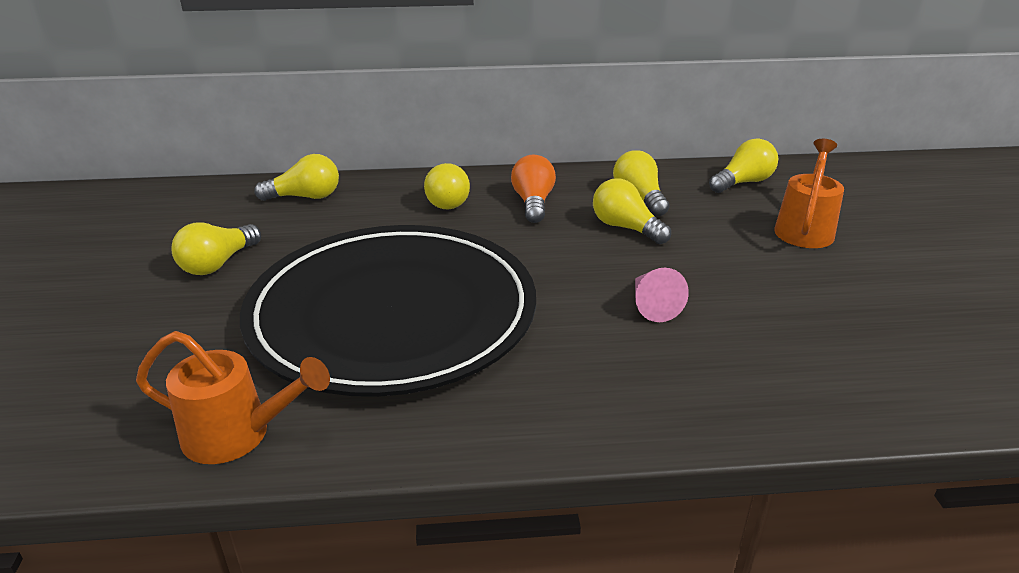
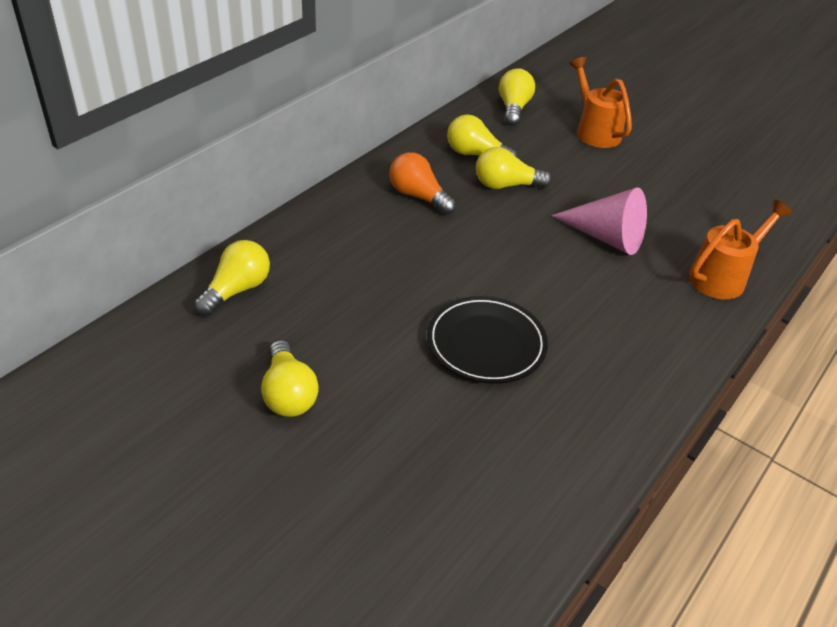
camera: 50 degrees left, 10 degrees up
(238, 435) = (552, 490): orange watering can -> orange watering can (723, 277)
(393, 314) = (486, 343): black plate -> black plate, size x0.47
(447, 200) = (356, 228): yellow light bulb -> none
(652, 305) = (606, 237): pink cone -> pink cone, size x1.53

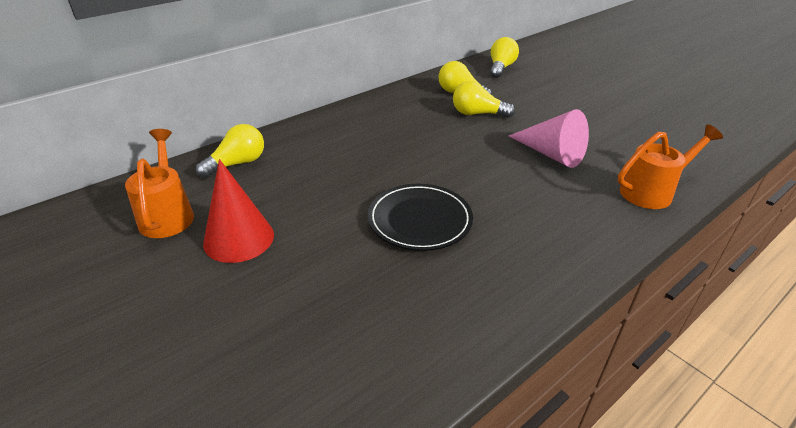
camera: 15 degrees right, 5 degrees down
(288, 393) = (239, 238): yellow light bulb -> red cone
(418, 196) = (405, 116): orange light bulb -> none
(594, 131) = (562, 85): orange watering can -> orange watering can (167, 214)

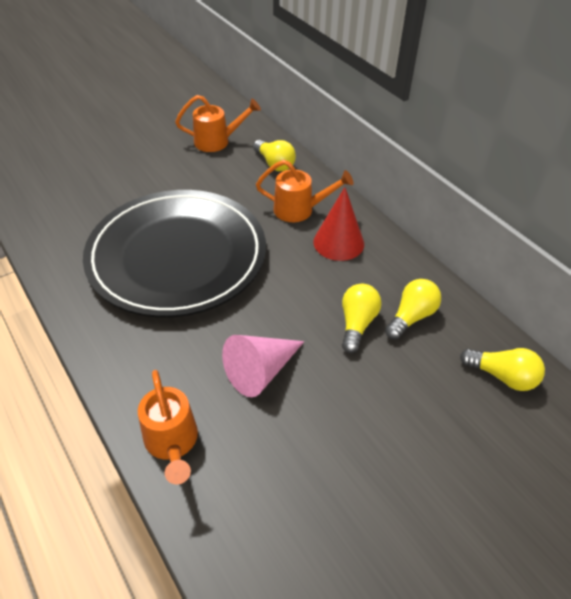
camera: 95 degrees right, 10 degrees up
(239, 238) = (183, 171): red cone -> red cone (338, 242)
(328, 144) = (300, 210): none -> orange watering can
(419, 220) = (177, 256): black plate -> black plate, size x2.14

